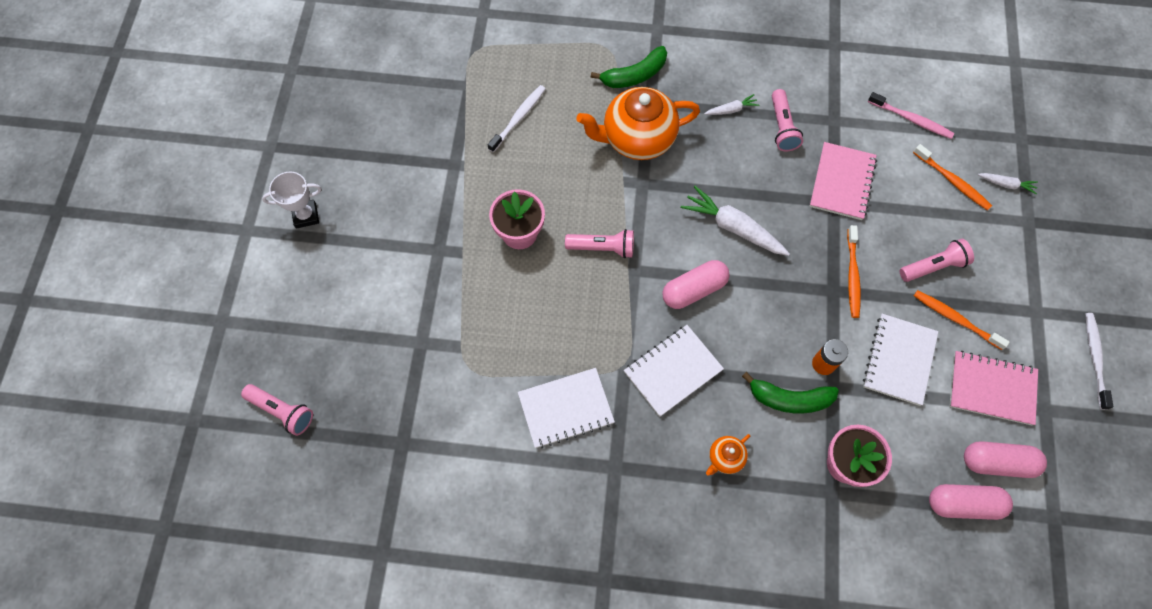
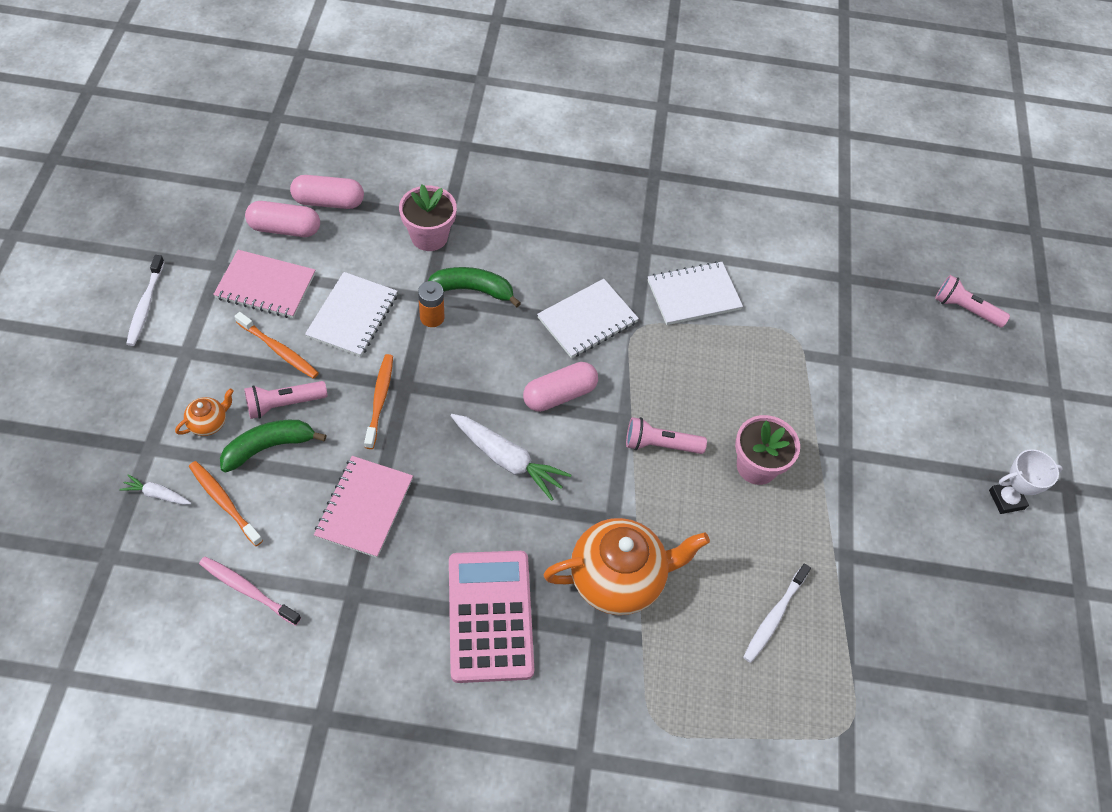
camera: 175 degrees right, 10 degrees down
(634, 75) = (620, 676): green banana -> green banana (269, 447)
(725, 458) = (542, 248): orange teapot -> orange teapot (209, 423)
(731, 110) = (490, 616): white carrot -> pink calculator
(782, 127) = (425, 586): pink flashlight -> none

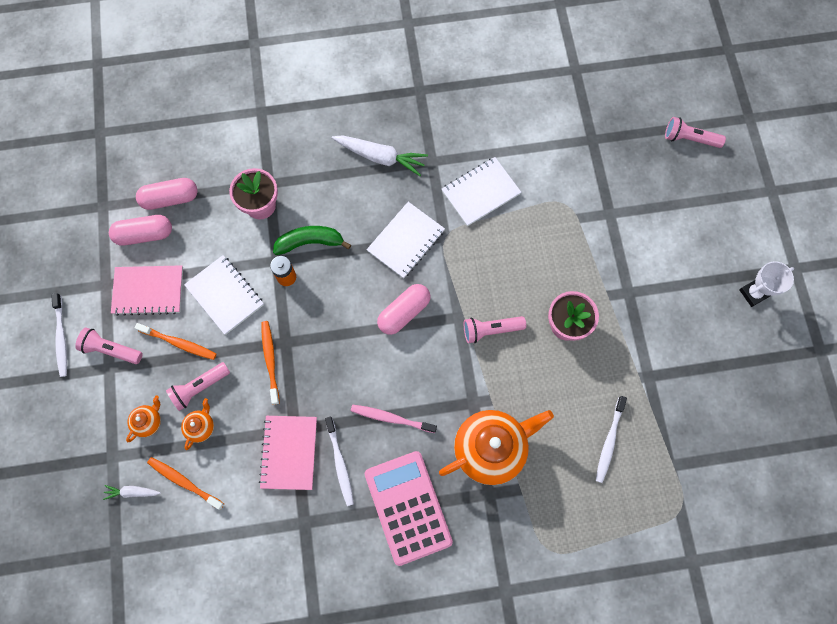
camera: 10 degrees left, 15 degrees up
(197, 334) = (111, 350): none -> pink flashlight
(248, 590) = (227, 545): pink toothbrush -> pink toothbrush (391, 418)
(269, 447) = (201, 427): green banana -> orange teapot
(352, 316) = (225, 295): white notebook -> white notebook turned 45 degrees counterclockwise
(422, 538) = (340, 463): none -> white toothbrush
(508, 460) = (382, 379): white carrot -> white carrot (381, 157)

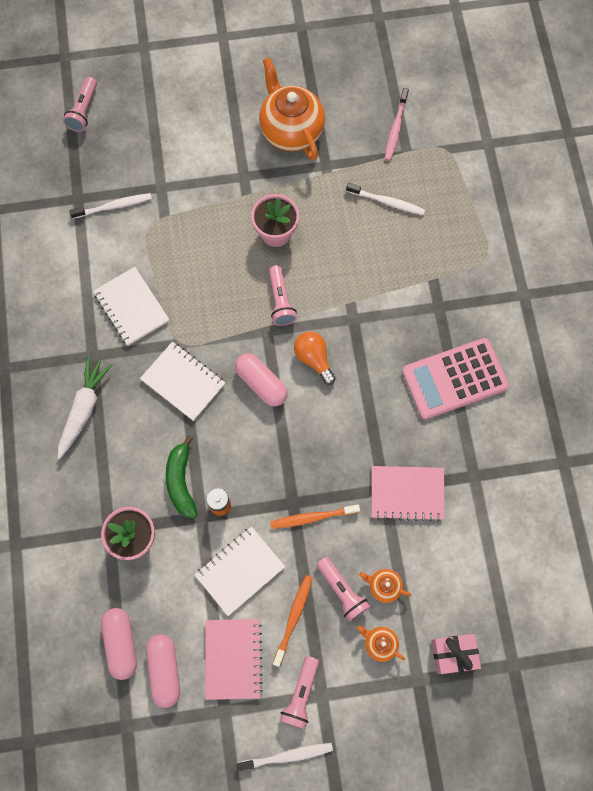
camera: 90 degrees left, 0 degrees up
(132, 492) = (453, 653): white carrot -> pink gift
(184, 482) = (440, 599): orange toothbrush -> none
(340, 463) = (415, 443): white toothbrush -> white toothbrush (113, 206)
(391, 418) = (370, 394): pink toothbrush -> pink toothbrush (395, 128)
(429, 362) = (314, 359): none -> orange light bulb
(490, 448) = (396, 304): orange teapot -> orange teapot (291, 130)
(753, 293) = (246, 72): white trophy -> none

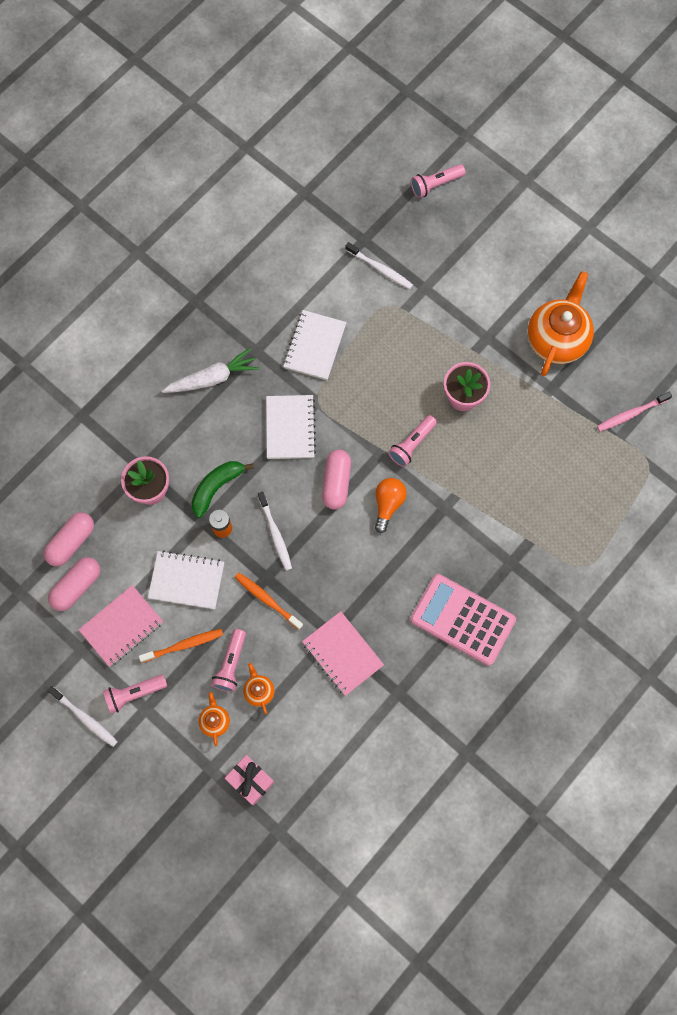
camera: 50 degrees right, 0 degrees up
(386, 202) = (562, 456): white toothbrush -> white toothbrush (275, 533)

